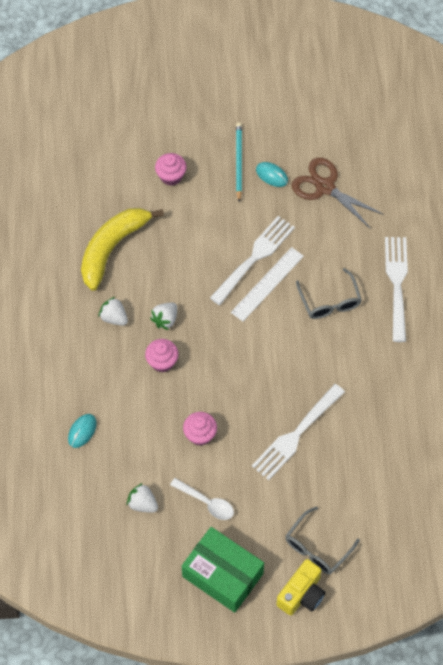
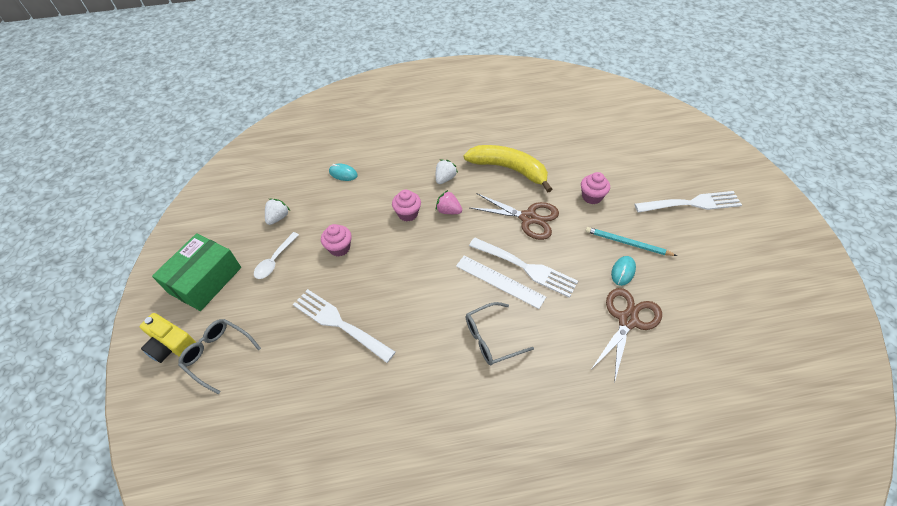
camera: 85 degrees right, 10 degrees down
(165, 319) = (448, 211): white strawberry -> pink strawberry
(190, 243) = (528, 218): none -> brown scissors
(238, 162) = (627, 243): turquoise pencil -> turquoise pencil turned 150 degrees counterclockwise
(397, 284) = (527, 407): white fork -> white fork (691, 203)

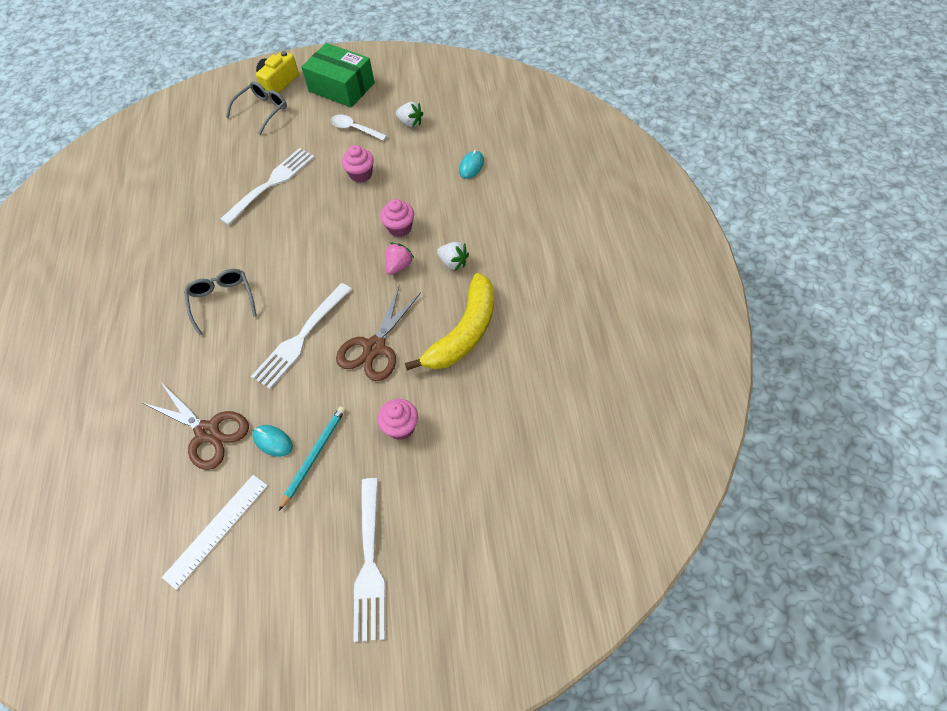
camera: 95 degrees right, 5 degrees up
(500, 281) = (288, 312): white ruler -> white ruler (216, 530)

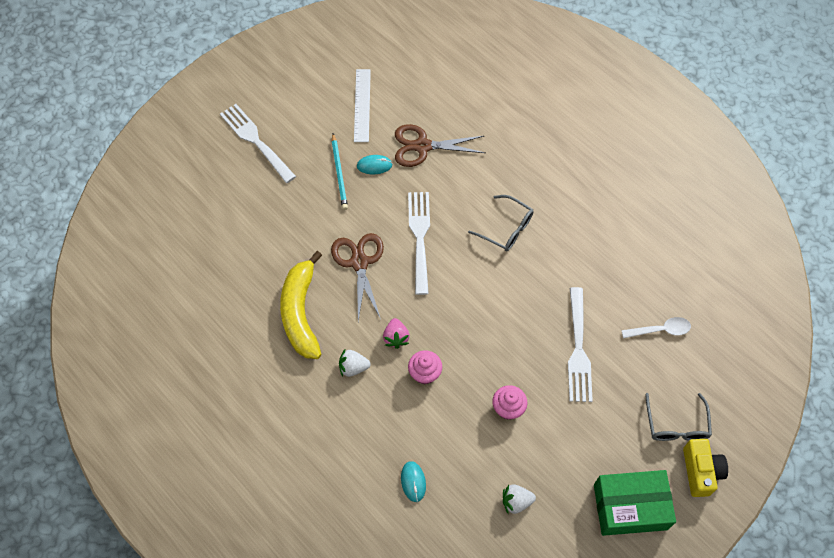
camera: 140 degrees right, 5 degrees up
(354, 129) = (563, 458): white spoon -> white spoon (660, 330)
(401, 427) = (296, 221): pink cupcake -> none

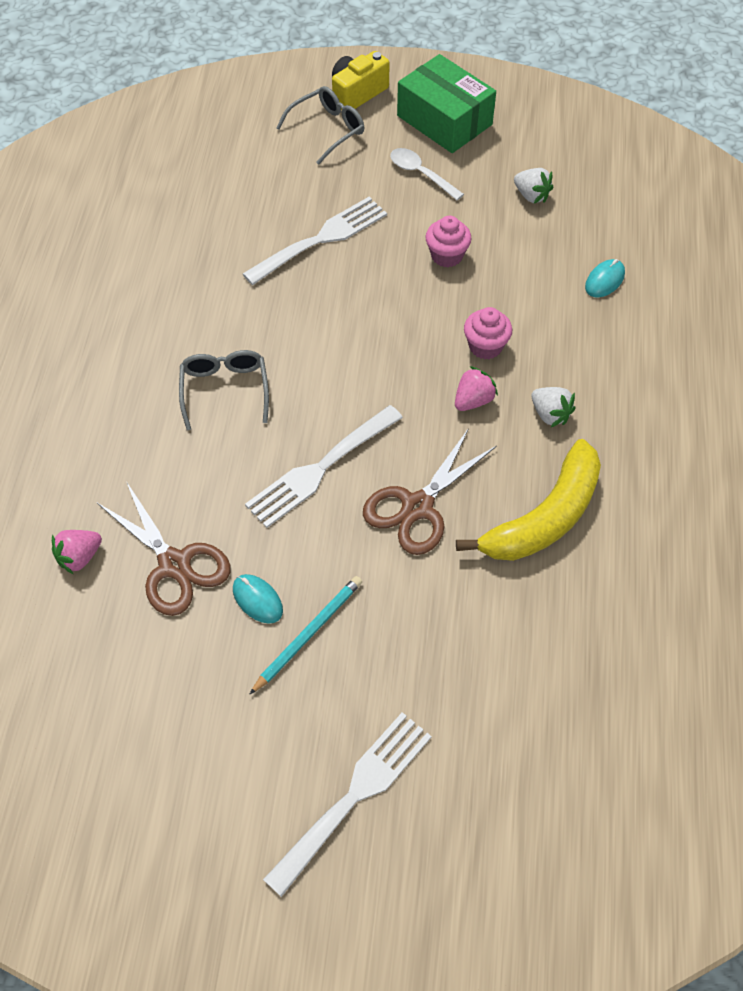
camera: 130 degrees left, 5 degrees down
(256, 141) = (354, 796): white fork -> white fork turned 150 degrees counterclockwise
(362, 105) = (164, 698): white ruler -> none
(460, 114) = (79, 557): none -> pink strawberry
(660, 330) = (231, 190): white spoon -> white spoon (420, 174)

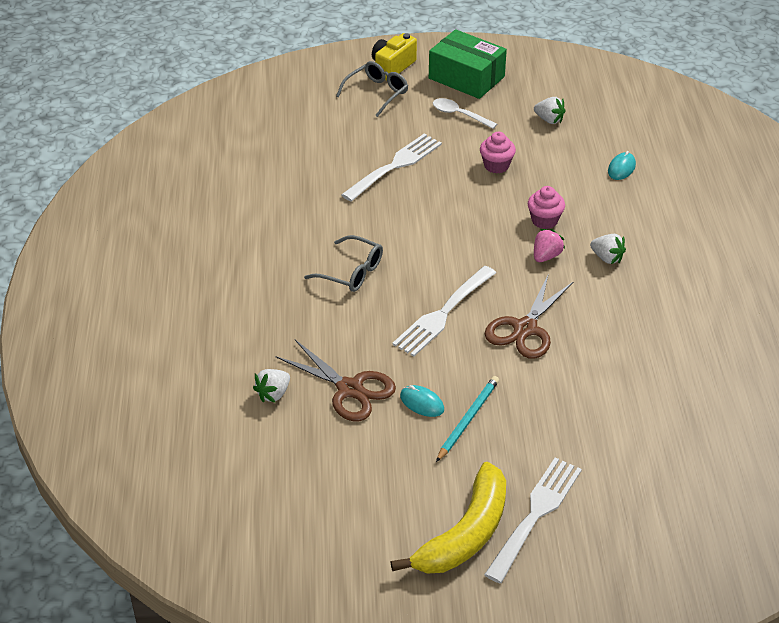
camera: 10 degrees left, 15 degrees down
(79, 557) = (273, 394): pink strawberry -> white strawberry
(225, 390) = (352, 272): grey glasses -> grey glasses turned 135 degrees clockwise
(544, 517) = (622, 323): yellow banana -> yellow banana (465, 534)

